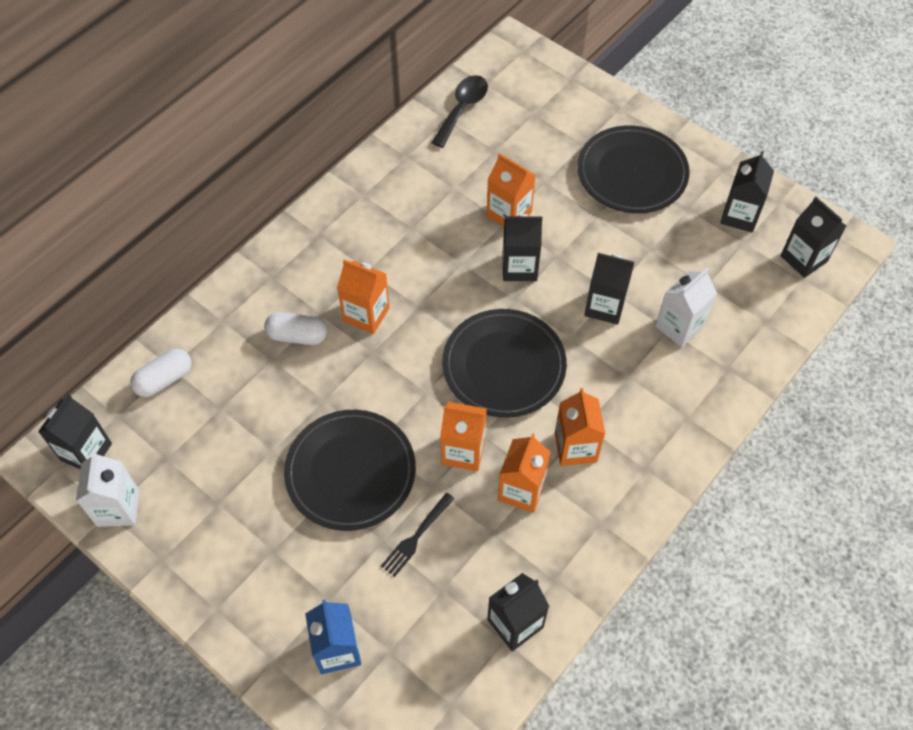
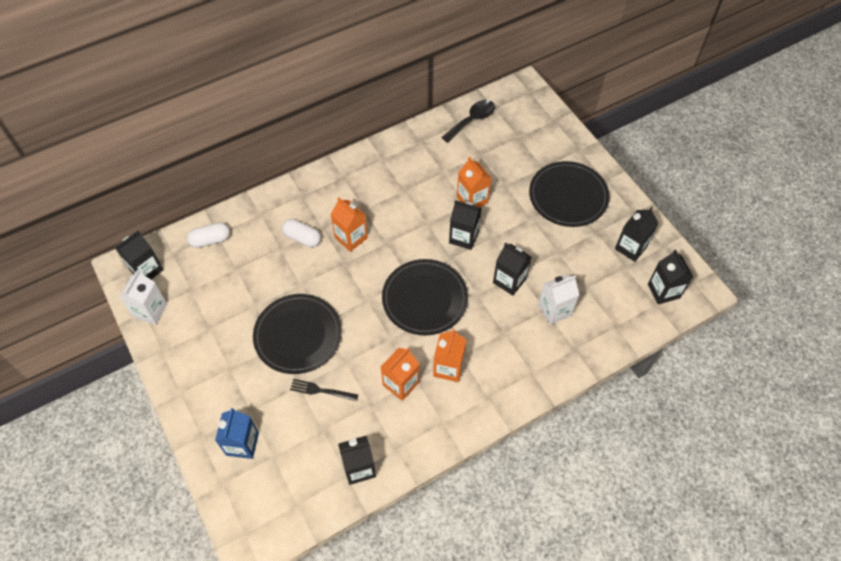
camera: 20 degrees right, 0 degrees up
(416, 537) = (321, 390): black fork -> black fork turned 45 degrees clockwise
(463, 451) = (374, 346): orange carton -> none

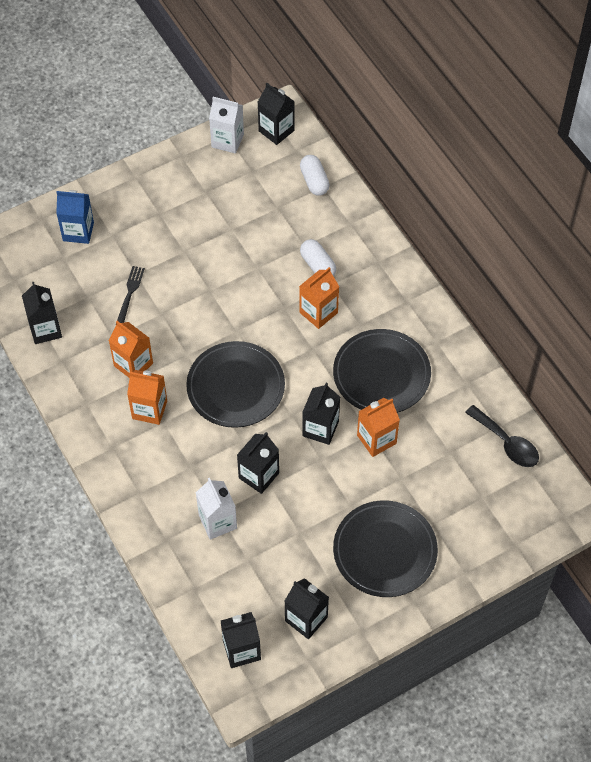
camera: 90 degrees right, 0 degrees up
(298, 335) = (194, 269): black plate -> black plate (381, 374)
(302, 238) = (318, 265): white capsule -> white capsule turned 60 degrees counterclockwise

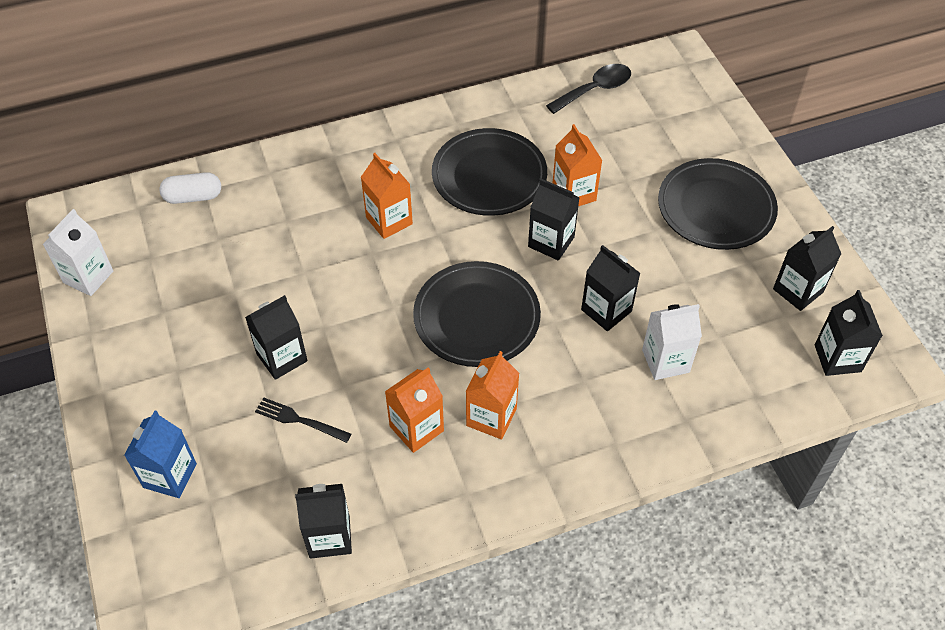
camera: 80 degrees left, 5 degrees down
(276, 131) = (96, 223): black carton -> black carton (282, 357)
(318, 265) = (320, 211): white capsule -> none

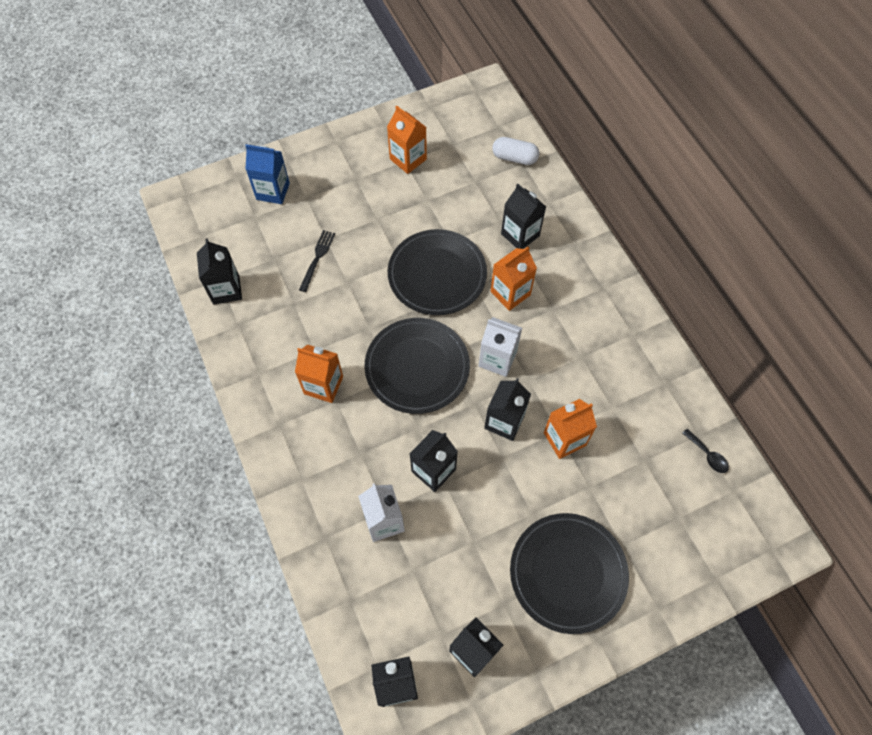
camera: 85 degrees right, 10 degrees up
(88, 277) = (431, 112): white carton -> white carton (497, 359)
(193, 197) = (514, 158): white capsule -> white capsule turned 60 degrees counterclockwise
(282, 357) = (370, 239): black carton -> black carton (520, 235)
(416, 428) = (312, 334): orange carton -> orange carton (408, 159)
(489, 176) = (573, 366): black plate -> black plate (437, 275)
(595, 90) = (707, 455): black spoon -> black spoon, size x0.57

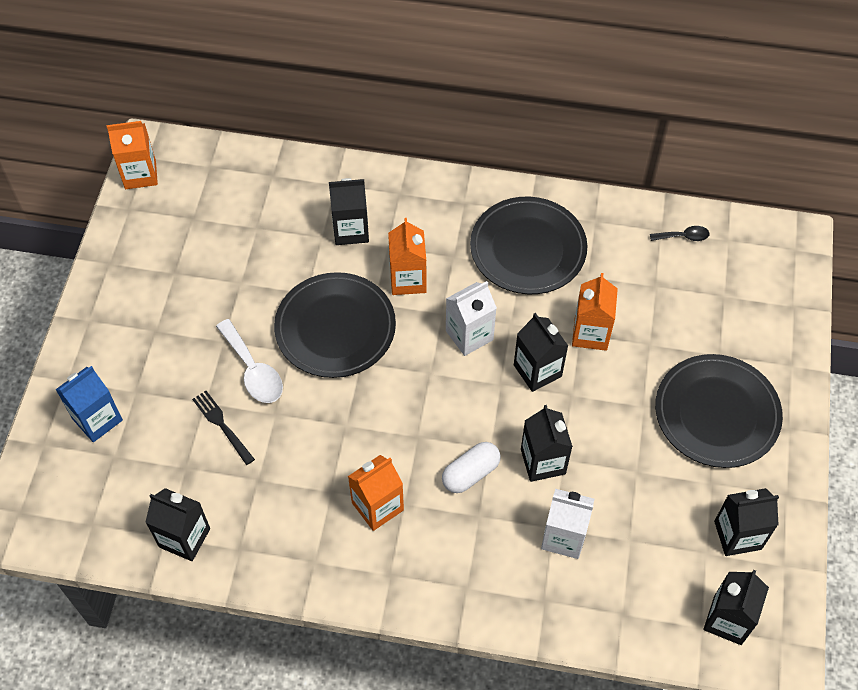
camera: 55 degrees left, 5 degrees down
(369, 249) = (253, 370): none -> white spoon
(408, 159) = (175, 269): orange carton -> orange carton (140, 174)
(417, 367) = (424, 409): black plate -> black plate (528, 249)
(514, 158) = (259, 178): white capsule -> white capsule (470, 473)

